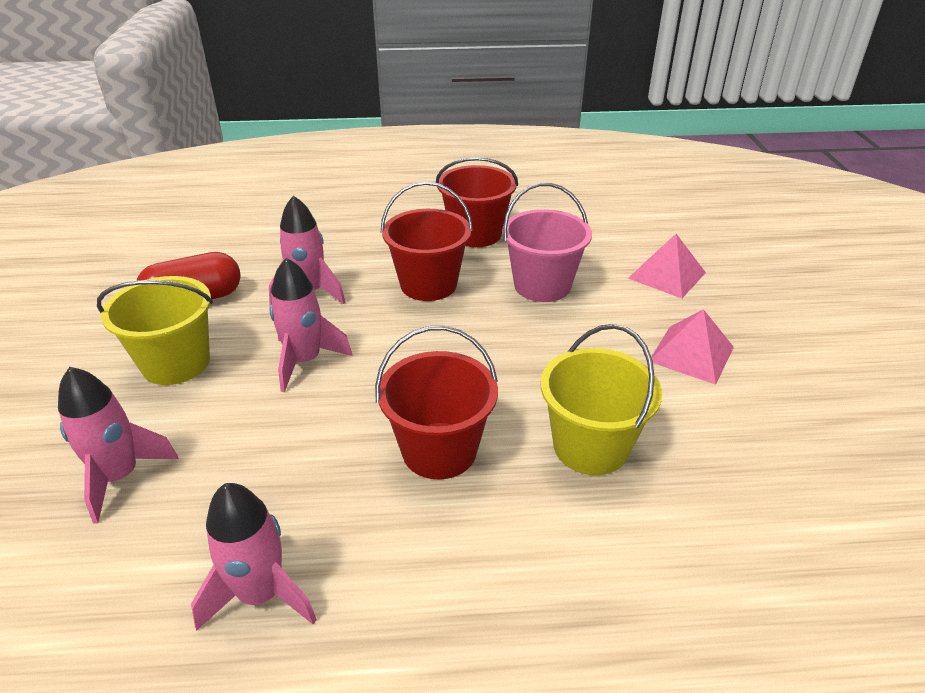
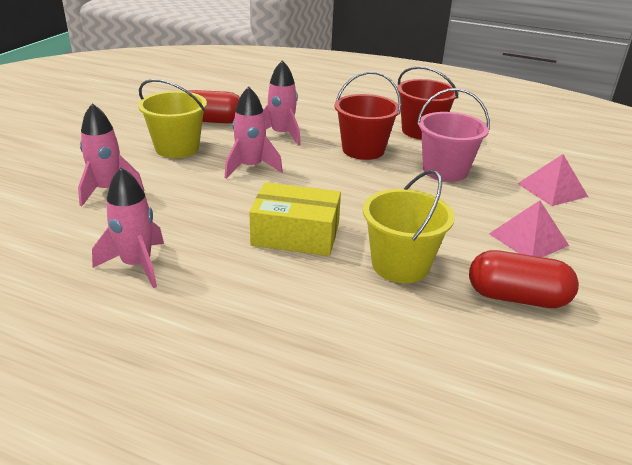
camera: 25 degrees right, 5 degrees down
(439, 450) = (295, 234): red bucket -> yellow box
(735, 440) = (516, 297): none -> red capsule

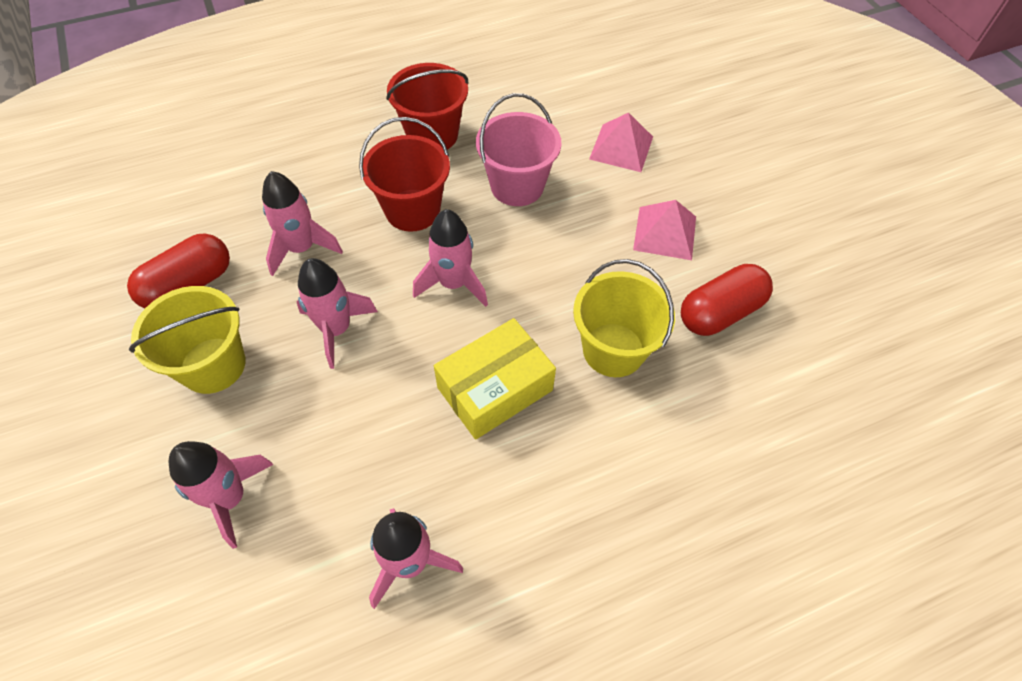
camera: 45 degrees left, 25 degrees up
(341, 185) = (453, 284): none -> pink rocket

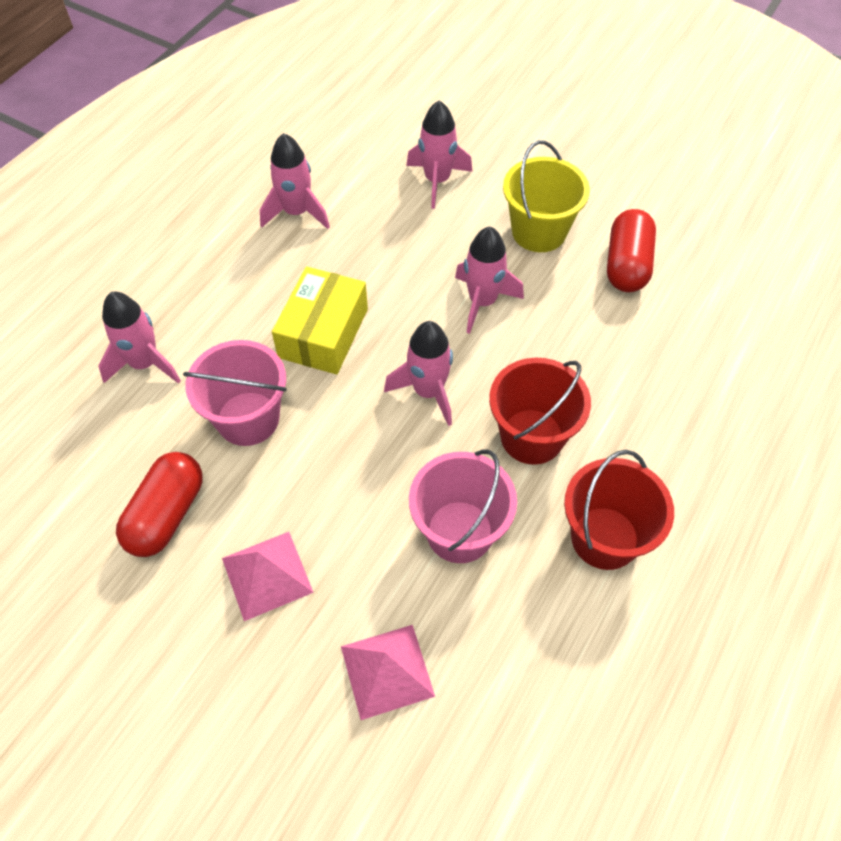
camera: 145 degrees right, 0 degrees up
(301, 248) = (582, 342): pink rocket -> pink rocket (145, 364)
(613, 350) = (248, 418): yellow bucket -> pink bucket

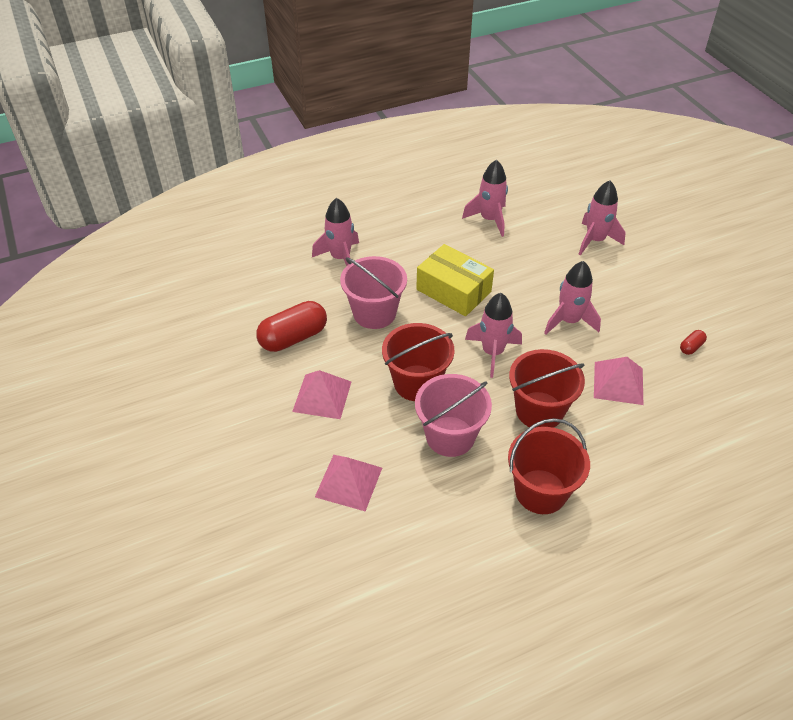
camera: 35 degrees right, 10 degrees down
(323, 333) = (453, 290): yellow box -> yellow box turned 75 degrees clockwise
(370, 484) = (417, 383): none -> red bucket
(539, 231) = (642, 299): yellow bucket -> none
(587, 351) = (618, 383): none -> pink pyramid
(627, 265) = (691, 347): red capsule -> red capsule, size x0.45

